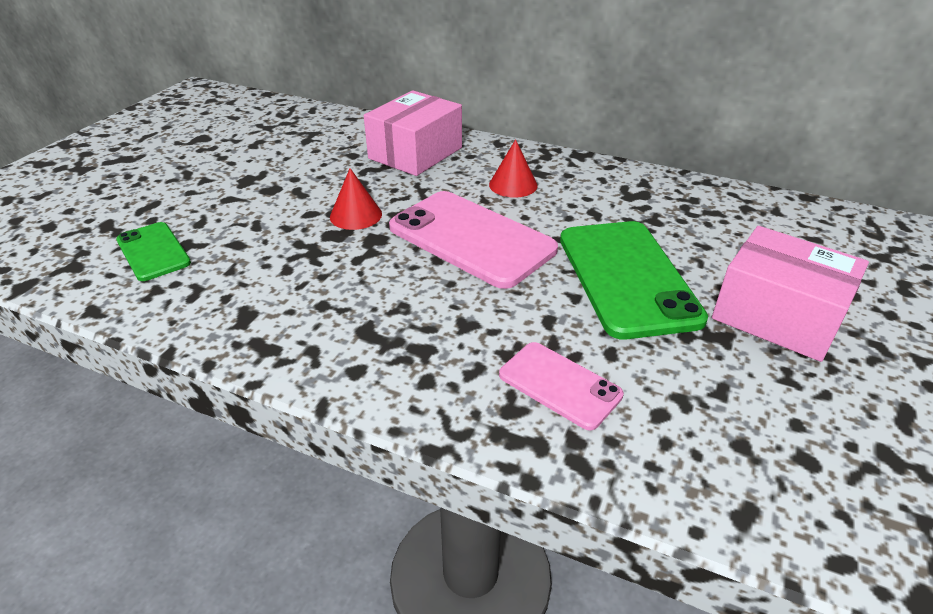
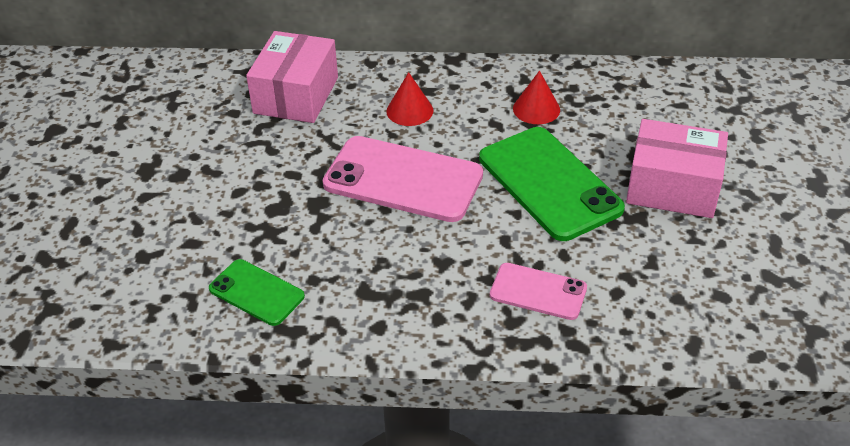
camera: 20 degrees left, 5 degrees up
(153, 252) = (118, 272): green phone -> green phone (256, 293)
(356, 215) = (283, 182): red cone -> red cone (536, 109)

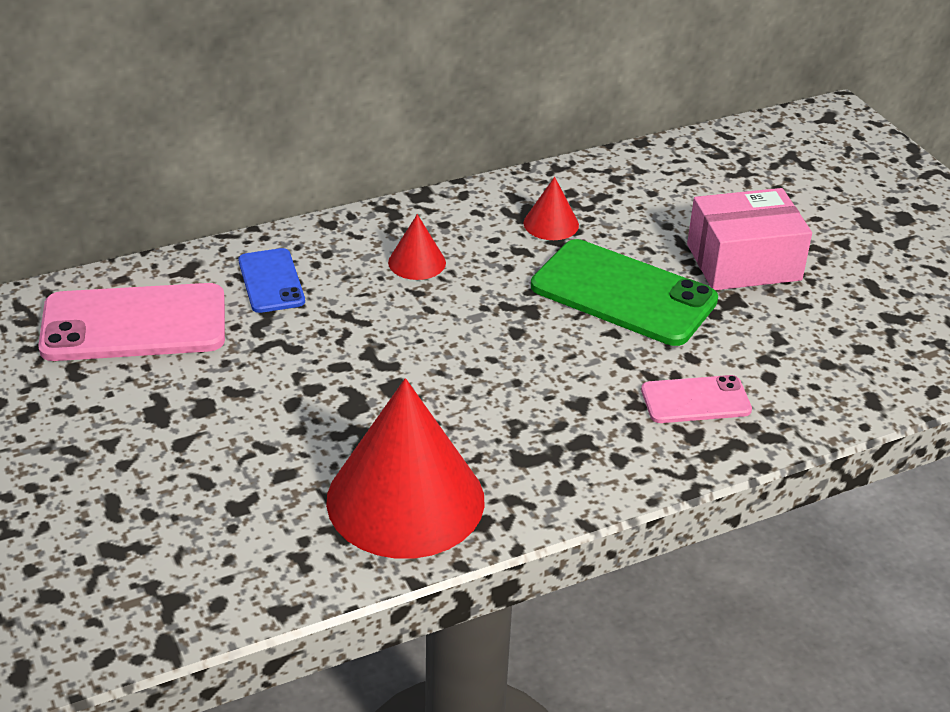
camera: 30 degrees left, 5 degrees down
(256, 293) = (405, 499): green phone -> red cone
(296, 95) = (271, 281): pink box -> blue phone
(403, 180) = (469, 335): pink phone -> pink phone (134, 324)

